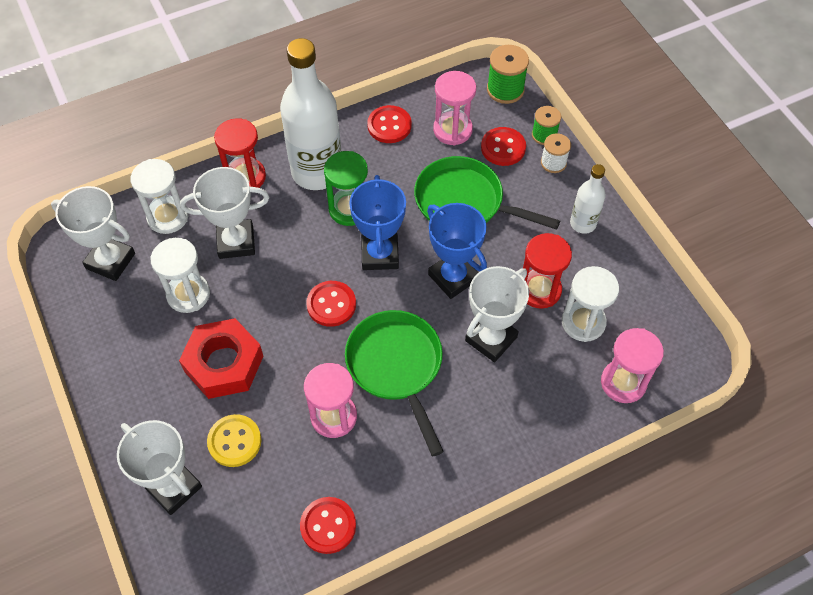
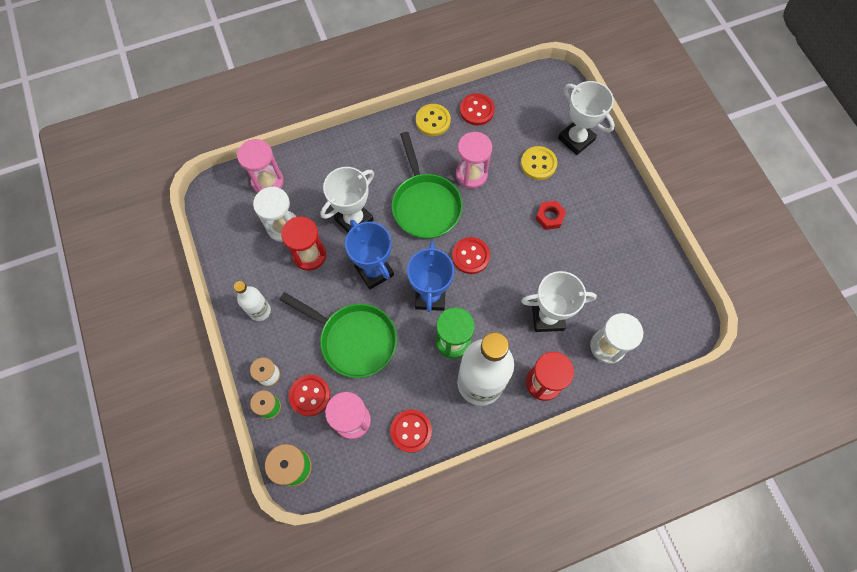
camera: 175 degrees left, 10 degrees up
(110, 261) = (648, 308): white trophy -> none
(188, 294) = (581, 274): white hourglass -> none
(224, 363) = (549, 217): red nut -> red nut, size x0.51
(397, 501) = (433, 121): none -> yellow button

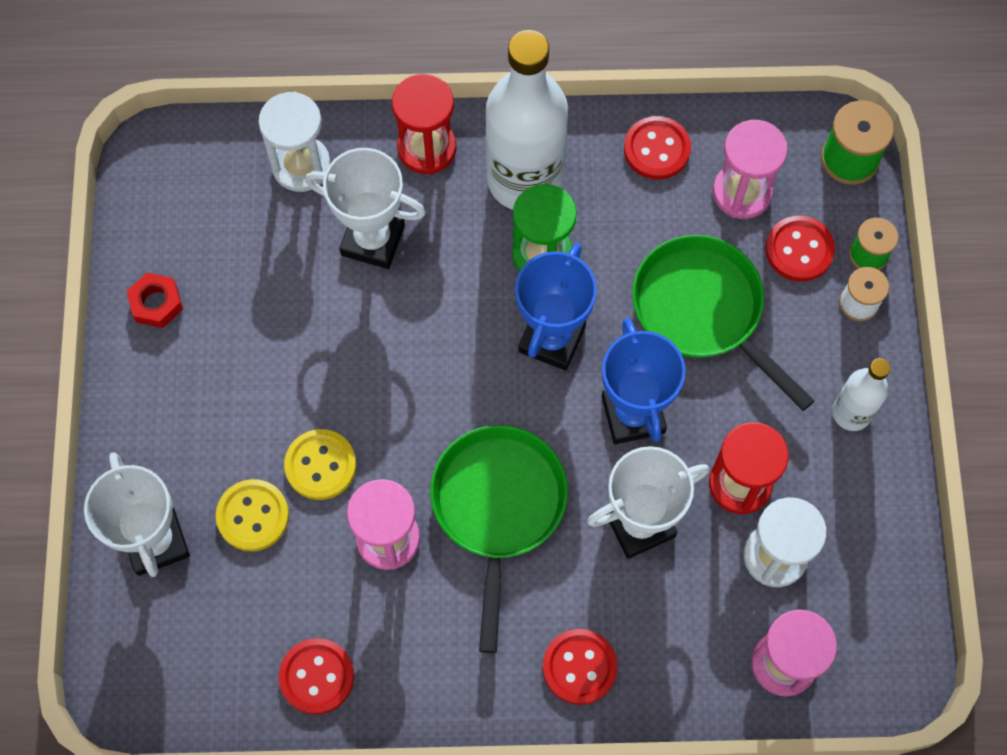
camera: 160 degrees left, 0 degrees up
(433, 121) = (414, 684): yellow button -> yellow button (320, 465)
(470, 256) = (455, 384): red button -> red button (579, 667)
(549, 217) = (284, 406): red nut -> red nut (156, 303)

